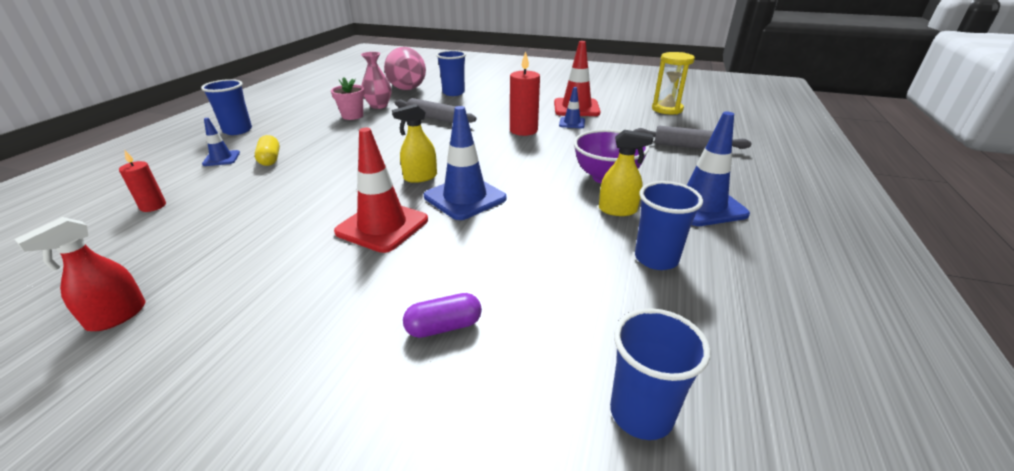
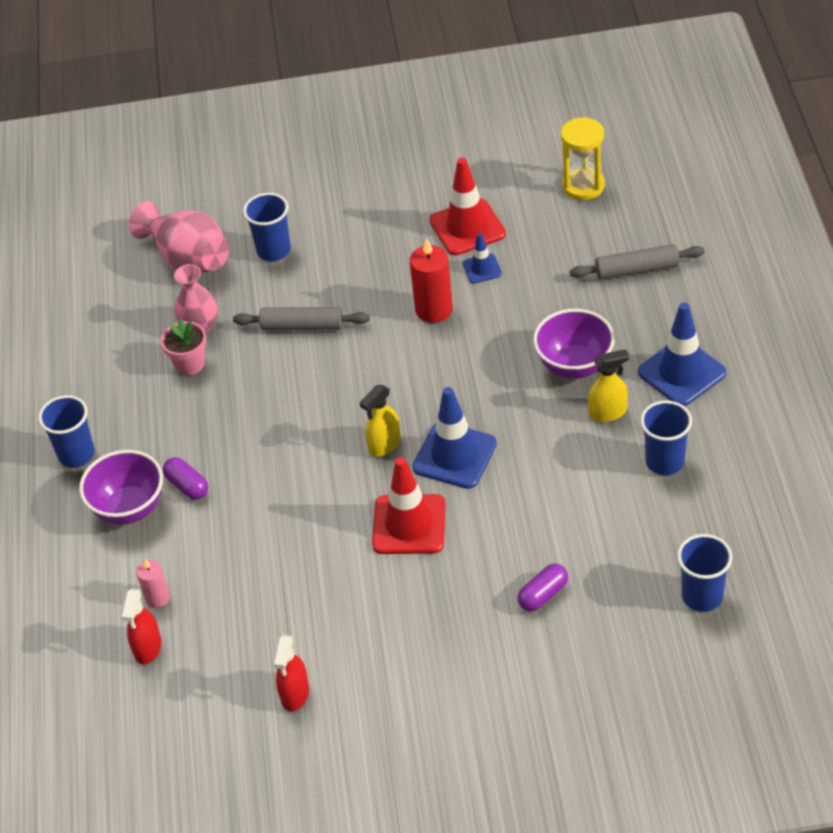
camera: 20 degrees left, 15 degrees up
(91, 232) = (147, 648): none -> red spray bottle
(153, 206) = (157, 598): red candle -> pink candle
(221, 158) = (129, 508): blue traffic cone -> purple bowl
(270, 159) = (187, 486): yellow capsule -> purple capsule

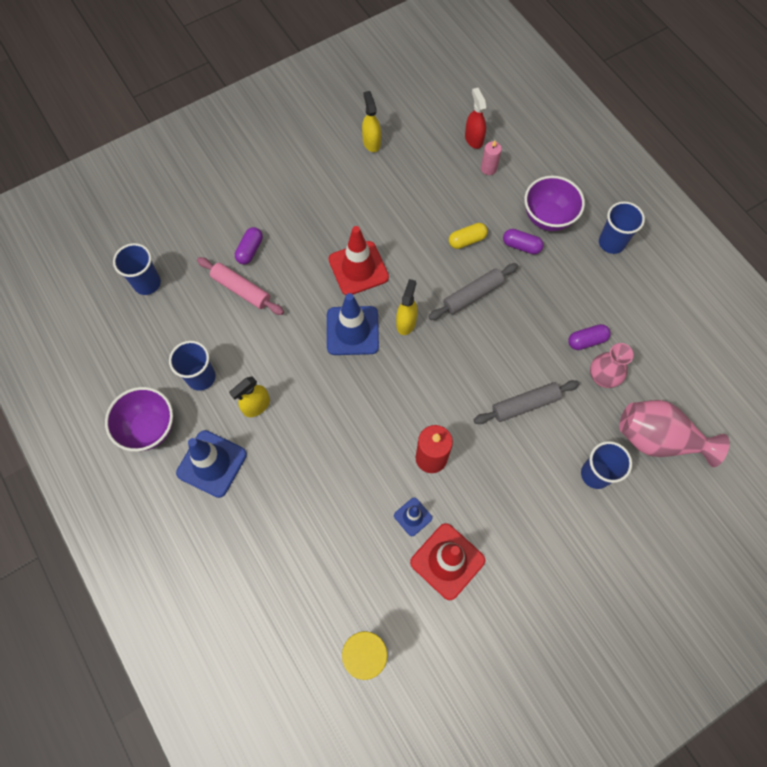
camera: 150 degrees right, 20 degrees up
(189, 364) = (586, 340): pink flower pot -> purple capsule
(250, 514) = (467, 240): none -> yellow capsule
(295, 694) = (371, 142): red spray bottle -> yellow spray bottle
(574, 365) = (297, 441): purple bowl -> purple bowl (149, 428)
(575, 547) = (241, 290): none -> pink rolling pin
(637, 269) = (282, 563): grey rolling pin -> grey rolling pin (472, 295)

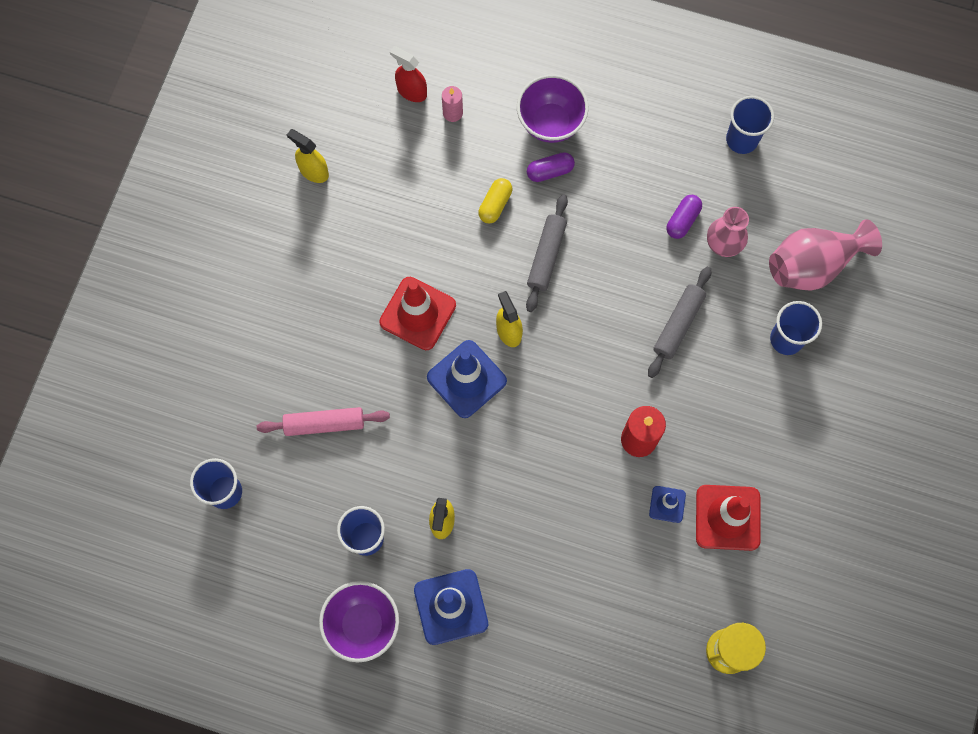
camera: 40 degrees left, 5 degrees up
(250, 250) = (296, 378): purple capsule -> none
(611, 243) = (628, 104): blue cup -> blue cup (741, 140)

